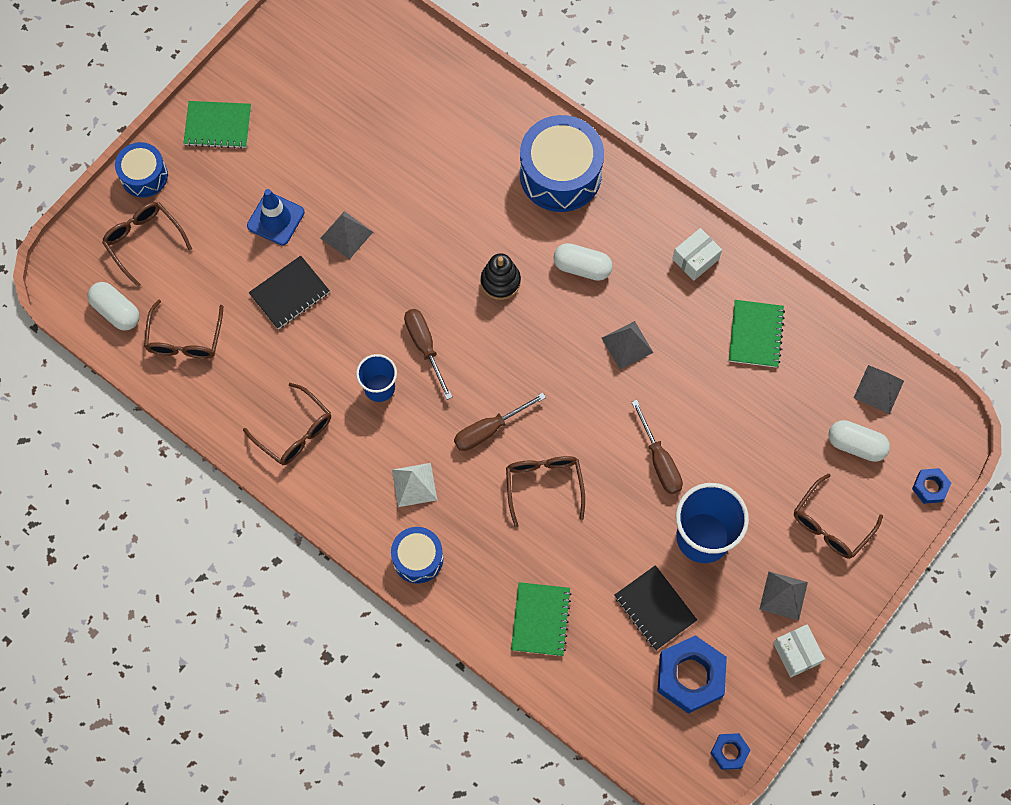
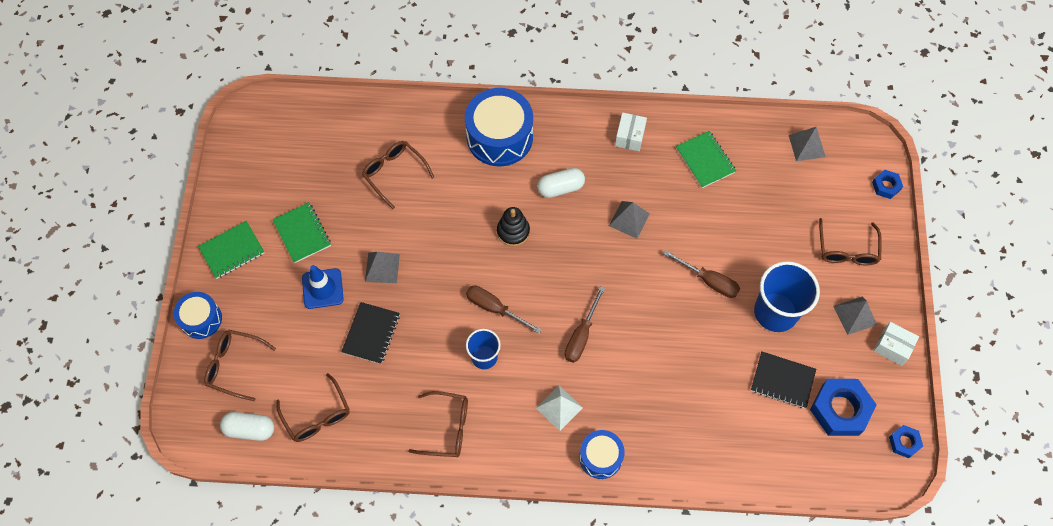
camera: 35 degrees left, 5 degrees down
(540, 619) = (715, 441): green notebook -> green notebook (302, 233)
(544, 485) = (646, 348): brown glasses -> brown glasses (394, 173)
(856, 445) = (821, 189): white capsule -> none

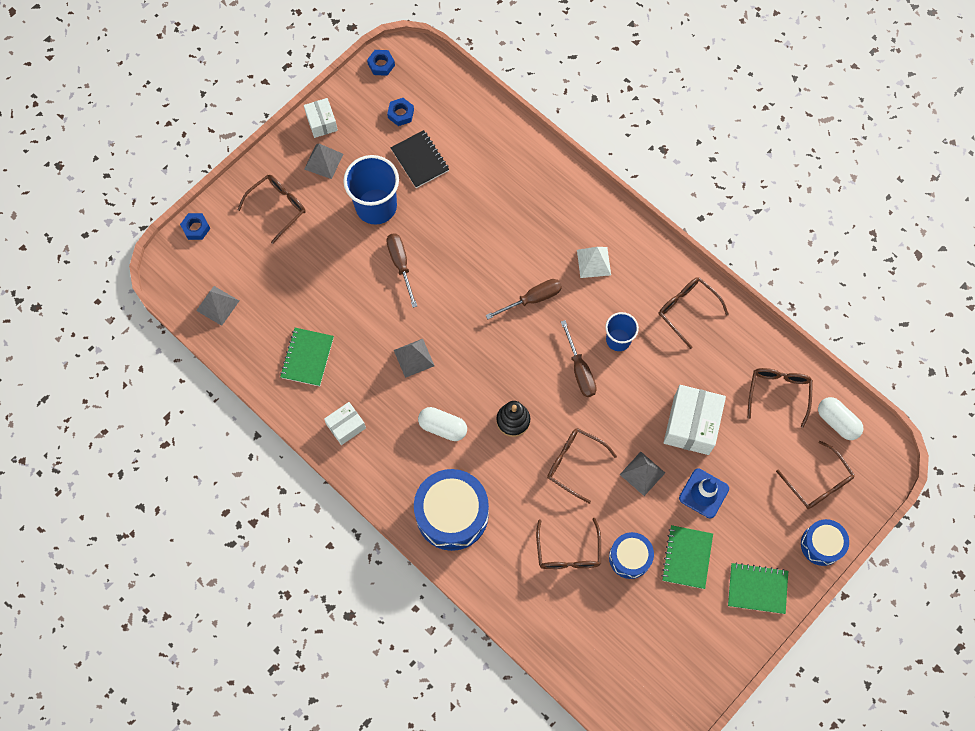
camera: 140 degrees left, 5 degrees up
(371, 334) = (691, 425): black notebook -> white box
(440, 236) = (574, 463): none -> brown glasses
(600, 457) = (593, 208): blue drum -> blue drum (629, 557)
(840, 409) = (400, 114): blue nut -> blue nut, size x0.51

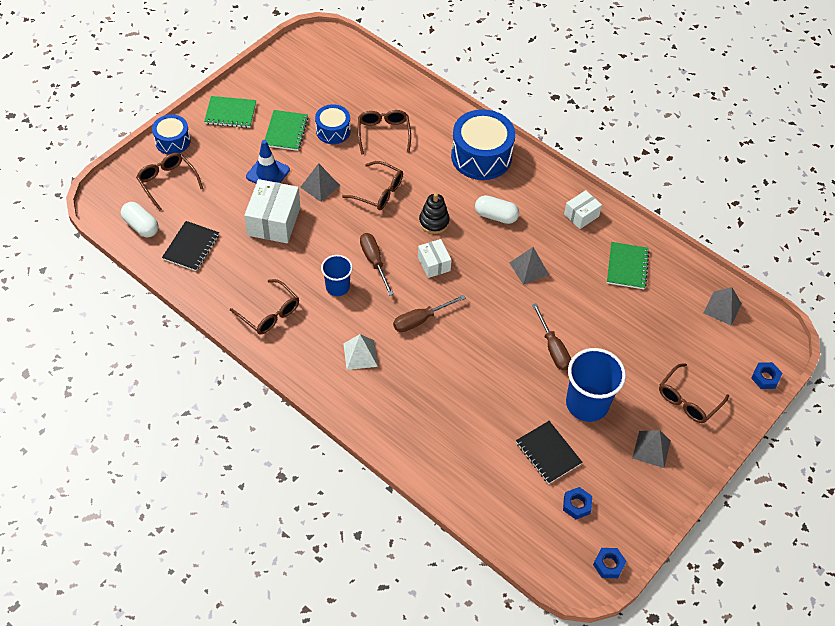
camera: 175 degrees right, 15 degrees down
(322, 122) = (662, 492): white box -> white box (434, 264)
(778, 392) = (191, 247): brown glasses -> black notebook

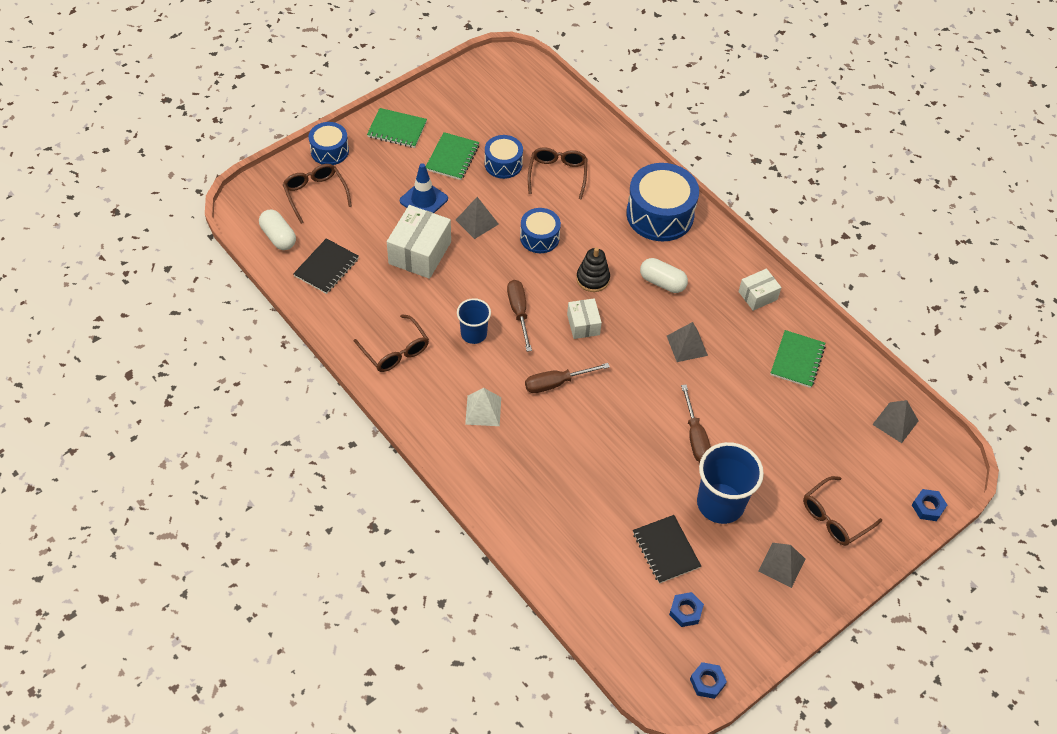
camera: 10 degrees right, 0 degrees up
(379, 192) = (539, 237): brown glasses -> blue drum

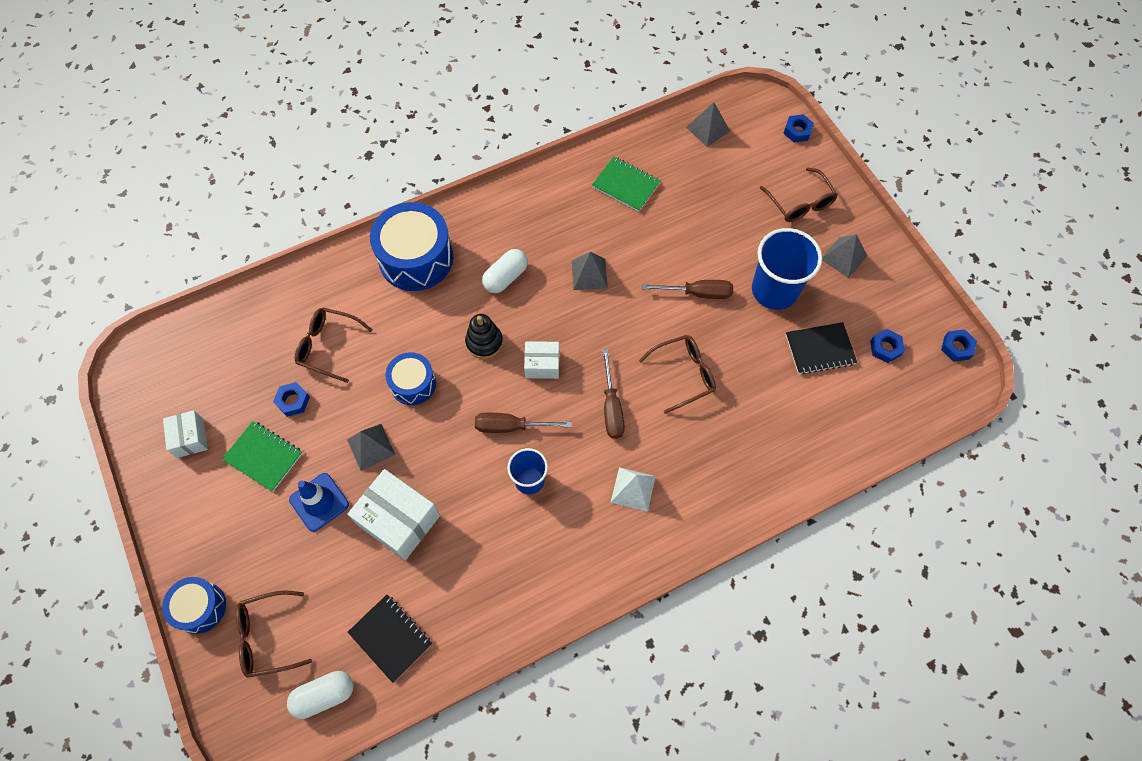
camera: 75 degrees left, 10 degrees up
(395, 351) = (535, 572): brown glasses -> brown glasses (684, 374)
(397, 129) = (194, 515): green notebook -> none
(503, 164) = (293, 401): blue drum -> blue nut
(757, 295) = (543, 197): white box -> white box (190, 438)

